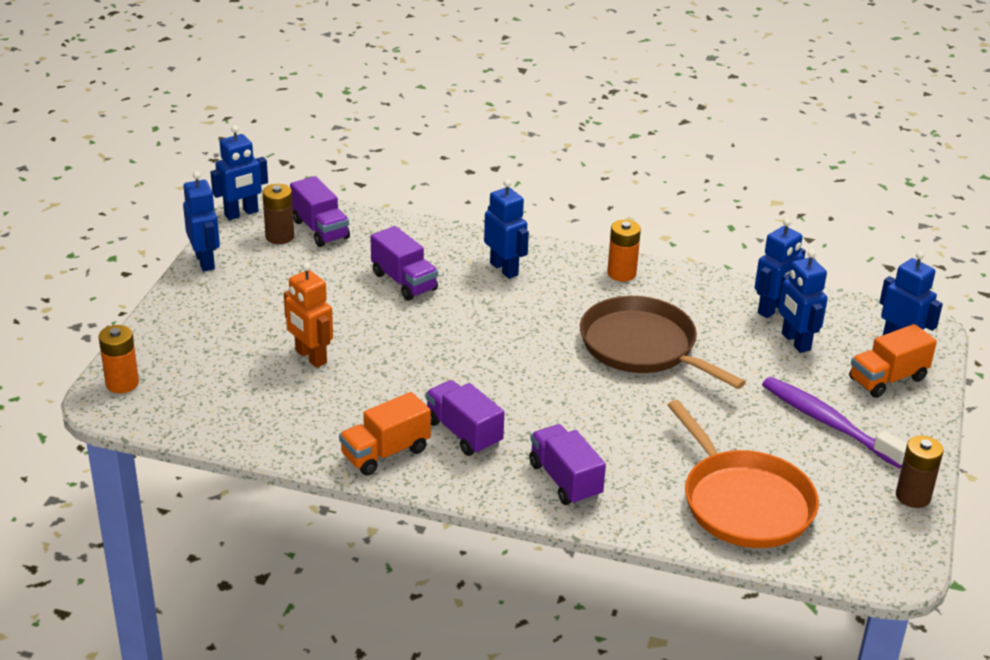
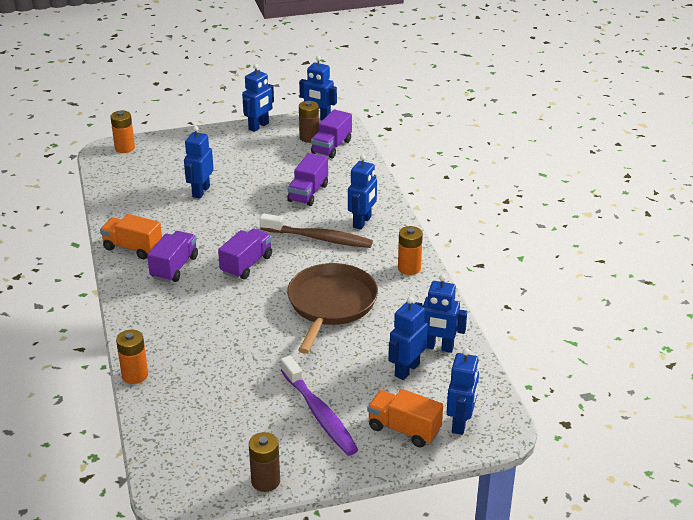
camera: 60 degrees right, 0 degrees up
(310, 357) = (200, 191): orange robot -> blue robot
(507, 308) = (319, 238): none -> brown toothbrush
(565, 480) = (159, 320): purple truck -> purple truck (246, 264)
(661, 533) = (135, 375): none -> orange battery
(743, 502) = (194, 401): orange pan -> none
(828, 423) = (319, 414): purple toothbrush -> purple toothbrush turned 135 degrees clockwise

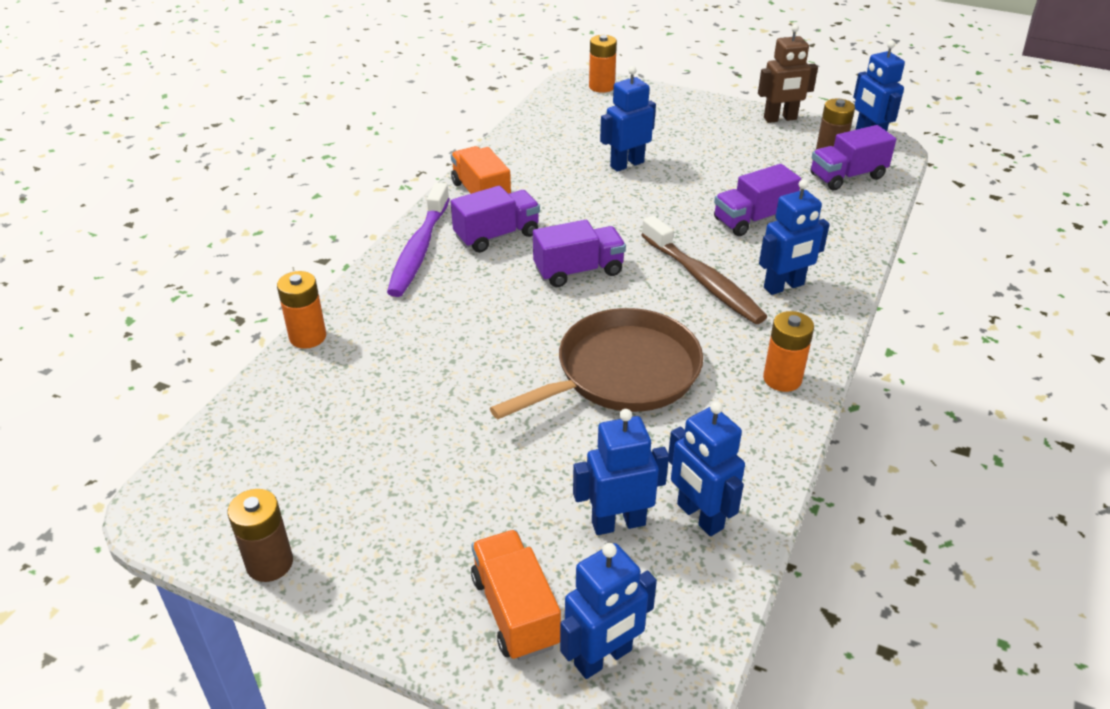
camera: 40 degrees right, 5 degrees up
(259, 126) = (780, 119): blue robot -> brown robot
(319, 414) = (437, 514): purple toothbrush -> purple toothbrush (419, 250)

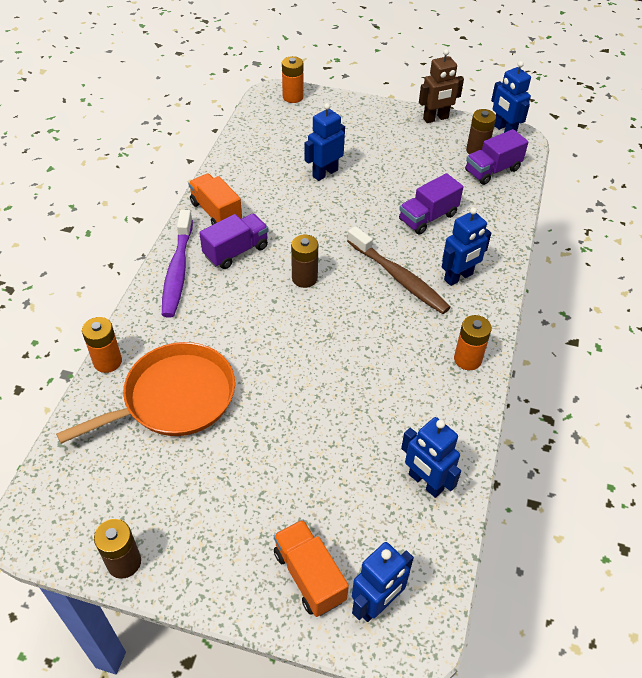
camera: 10 degrees left, 10 degrees up
(381, 384) = (174, 398): none -> orange pan
(578, 271) = (304, 278): purple truck -> brown battery
(618, 523) = (369, 495): blue robot -> none
(621, 373) = (351, 367): brown pan -> none

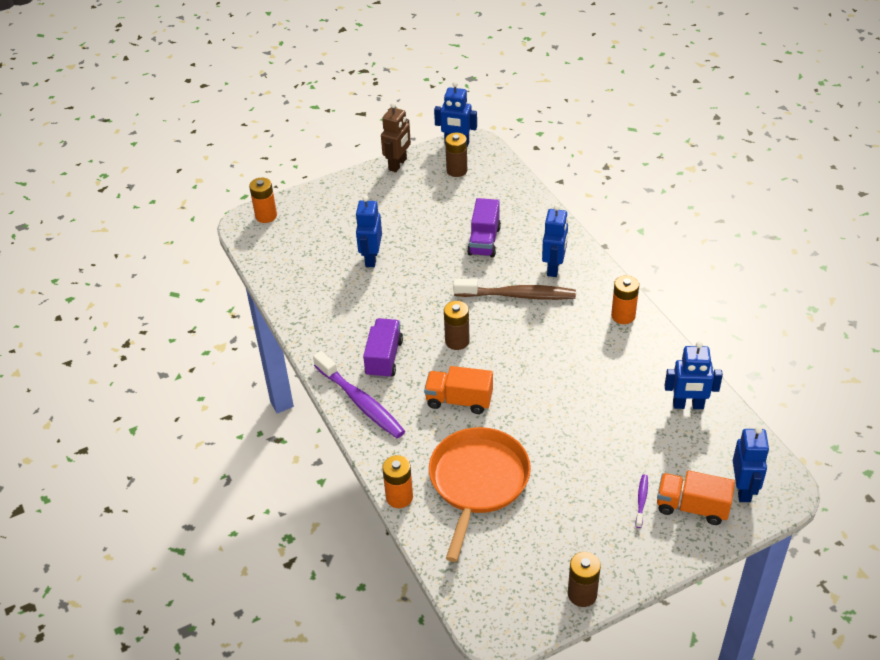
camera: 40 degrees left, 5 degrees down
(216, 212) = (330, 342): orange truck -> orange truck (459, 400)
(275, 529) = (641, 500): none -> purple toothbrush
(492, 170) = (485, 178): purple truck -> none

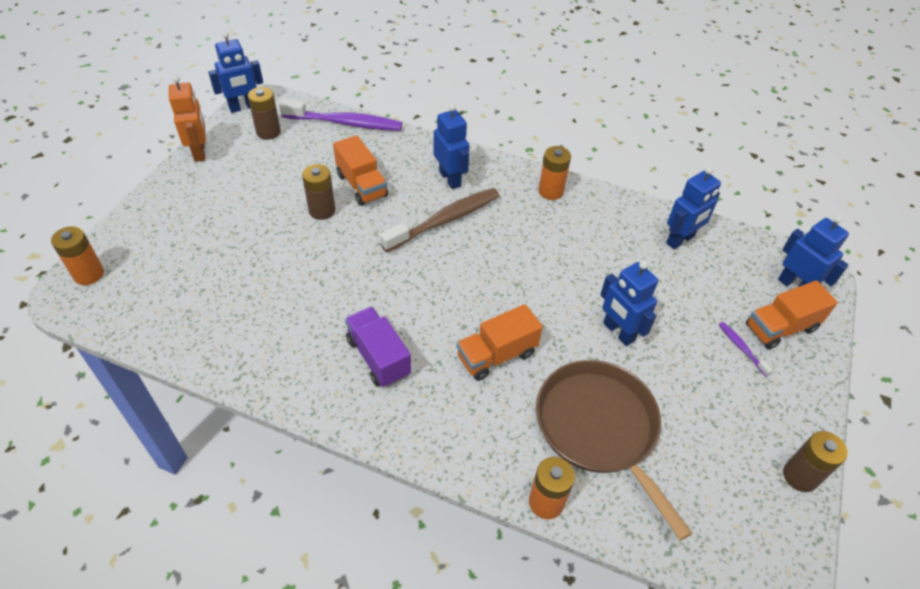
camera: 45 degrees left, 5 degrees up
(361, 402) = (401, 422): purple toothbrush -> purple toothbrush (345, 123)
(371, 258) = (261, 259): blue robot -> blue robot (618, 332)
(398, 164) = (200, 152): brown robot -> orange robot
(457, 341) = (434, 296): brown battery -> brown battery (322, 210)
(478, 482) = (599, 428): orange pan -> brown pan
(484, 241) = (362, 185): purple truck -> orange truck

